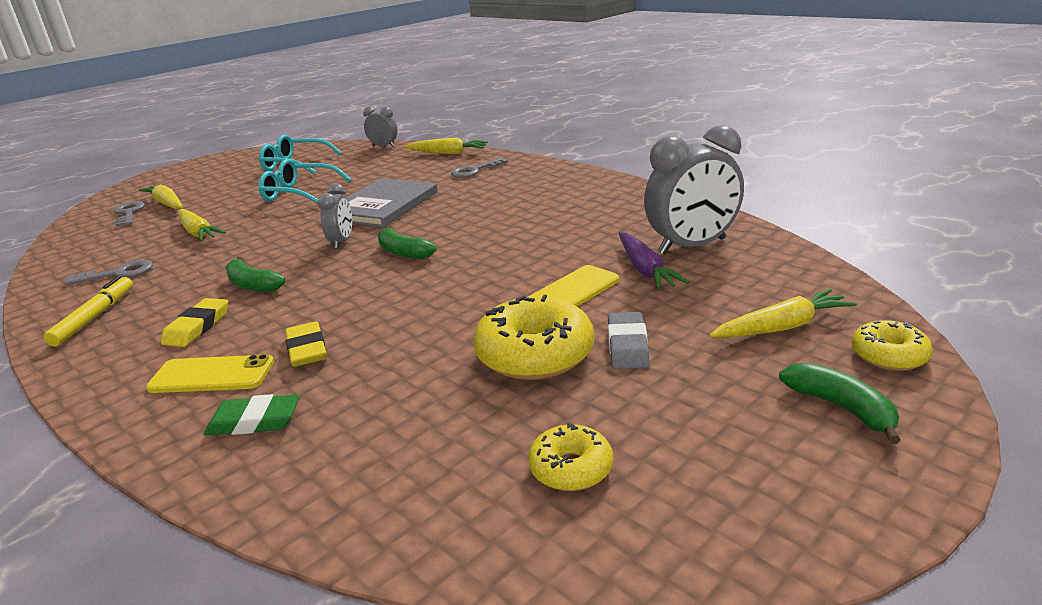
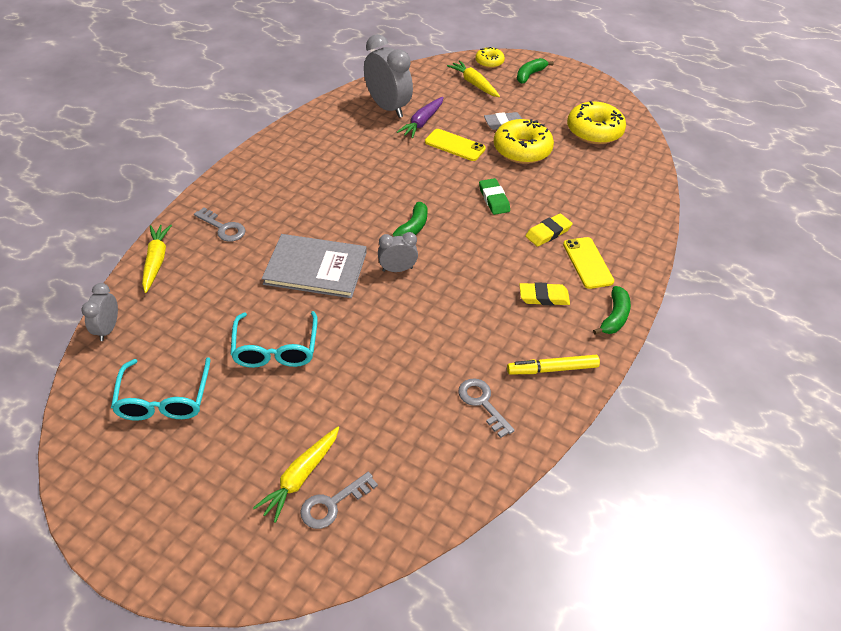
camera: 110 degrees left, 20 degrees up
(198, 232) = (386, 389): yellow carrot -> none
(252, 284) = (479, 294): green banana -> green banana (614, 317)
(254, 421) = (613, 228): green eraser -> green eraser (494, 199)
(571, 468) = (594, 131): yellow donut -> yellow donut, size x1.79
(645, 270) = (422, 122): purple carrot -> purple carrot turned 150 degrees clockwise

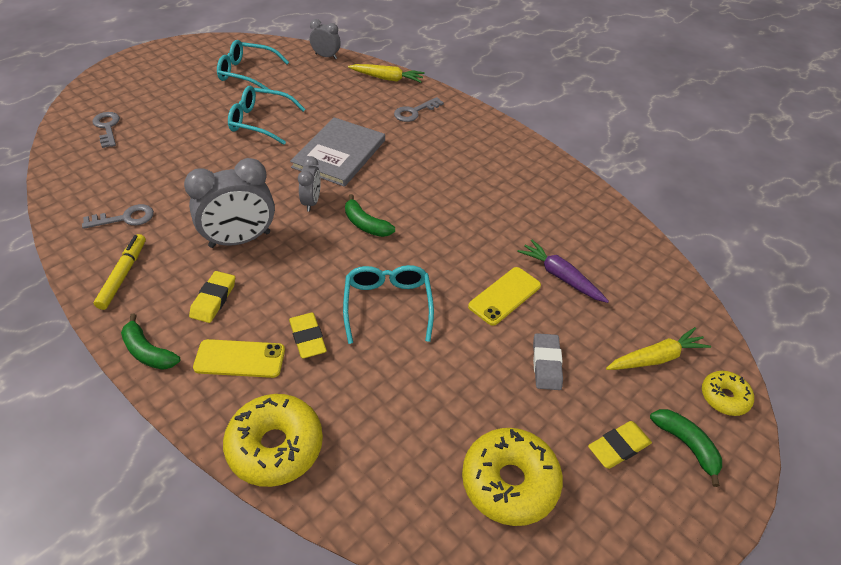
camera: 105 degrees right, 0 degrees up
(300, 477) = (139, 118): yellow carrot -> none
(388, 108) = (597, 251): grey clock -> grey clock (240, 240)
(494, 199) = (387, 304): green eraser -> turquoise glasses
(522, 150) = (480, 365): yellow donut -> yellow donut (275, 446)
(546, 96) = (618, 447): none -> yellow eraser

